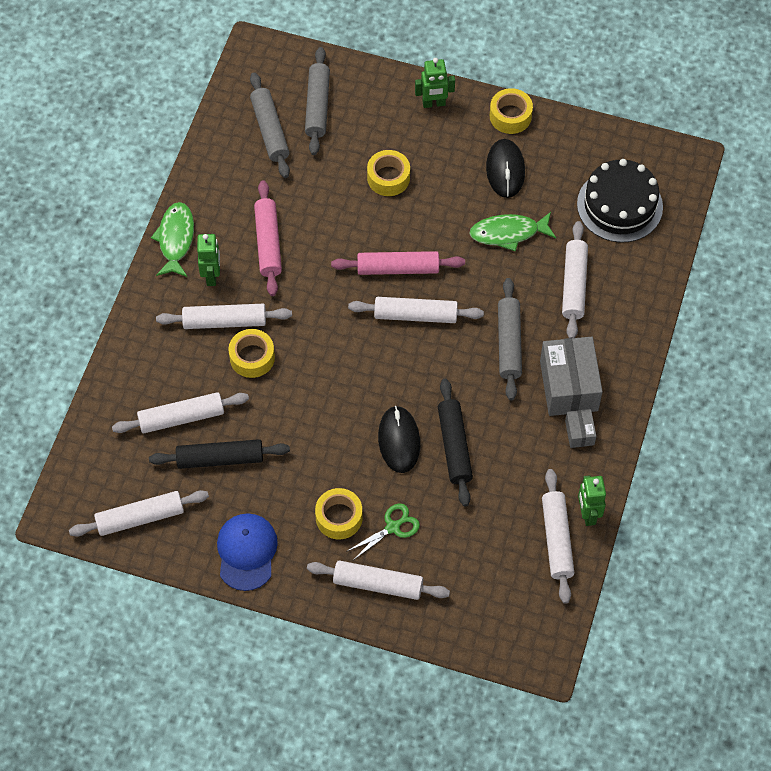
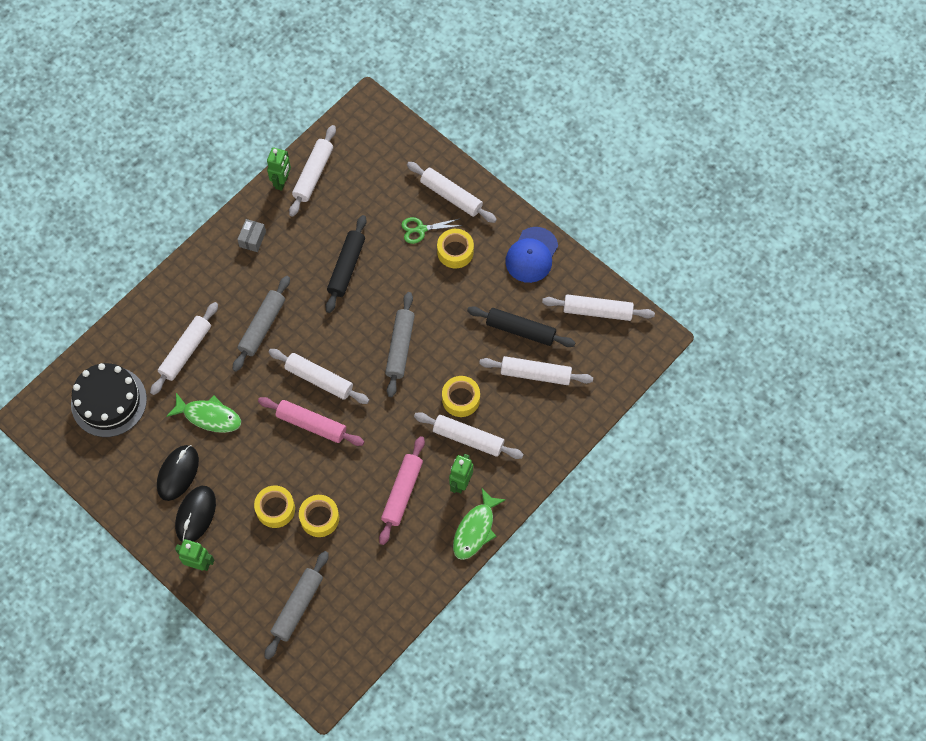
camera: 155 degrees left, 5 degrees up
(270, 130) = (350, 600): grey rolling pin -> grey rolling pin (400, 347)
(399, 440) = (384, 288): black mouse -> black mouse (195, 515)
(510, 116) = (143, 522): yellow tape -> yellow tape (319, 518)
(569, 386) = (239, 276): grey box -> none

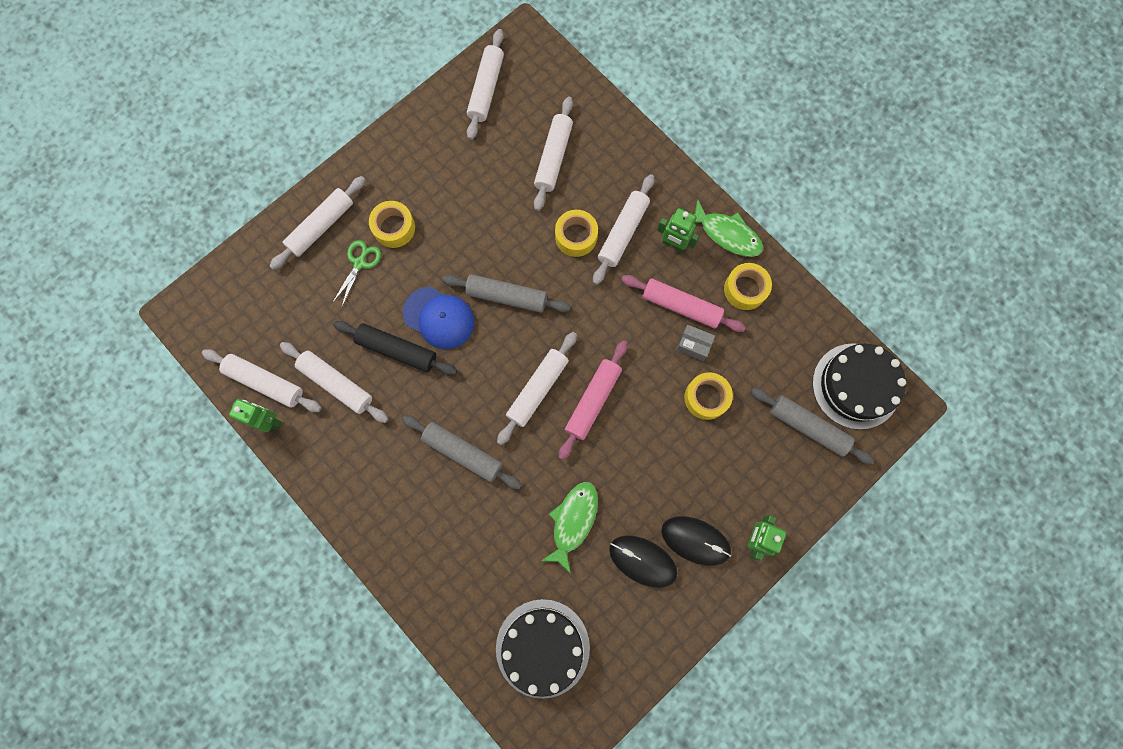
camera: 85 degrees left, 10 degrees up
(186, 351) = (485, 548): white rolling pin -> white rolling pin (336, 384)
(252, 239) = (343, 460): grey box -> grey box (693, 345)
(275, 509) = (693, 447): yellow tape -> yellow tape (745, 289)
(338, 649) = (856, 386): none -> black cake
(421, 229) = (359, 263): green scissors -> green scissors turned 150 degrees counterclockwise
(520, 330) = (499, 168): black rolling pin -> none
(531, 255) = (409, 148): blue cap -> blue cap (439, 318)

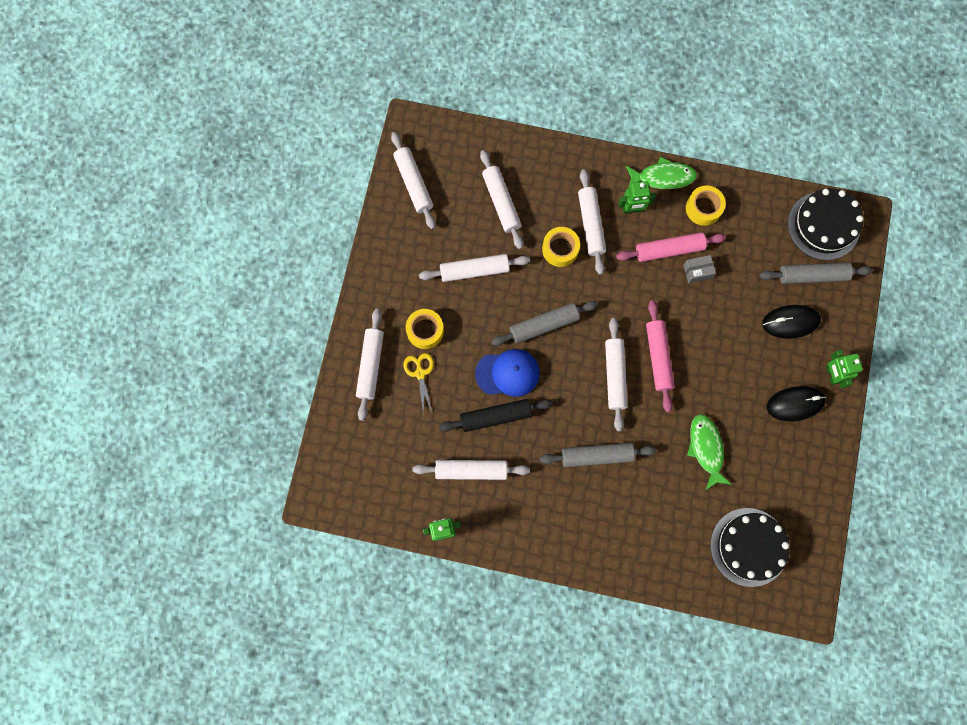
camera: 35 degrees left, 0 degrees up
(265, 382) = (419, 505): white rolling pin -> white rolling pin (474, 270)
(359, 263) = (420, 373): green scissors -> yellow scissors
(642, 561) = (771, 442): black mouse -> black mouse (790, 322)
(706, 398) = (732, 302): yellow tape -> none

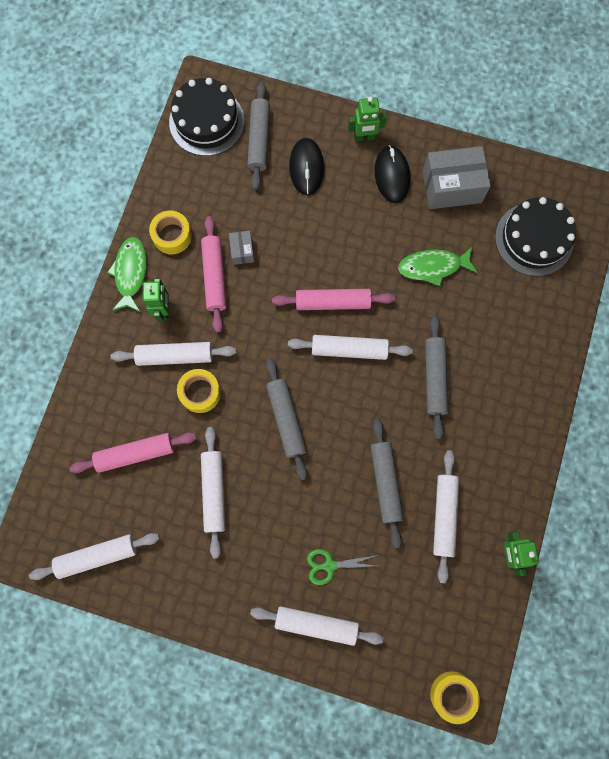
camera: 85 degrees left, 0 degrees up
(420, 373) = (329, 565): yellow scissors -> green scissors
(425, 331) = (280, 556): yellow tape -> yellow tape (452, 695)
(496, 417) = (385, 482): black rolling pin -> grey rolling pin
(501, 202) = (135, 453): white rolling pin -> pink rolling pin
(507, 373) = (337, 465): blue cap -> none
(792, 463) = (451, 186): none -> grey box

